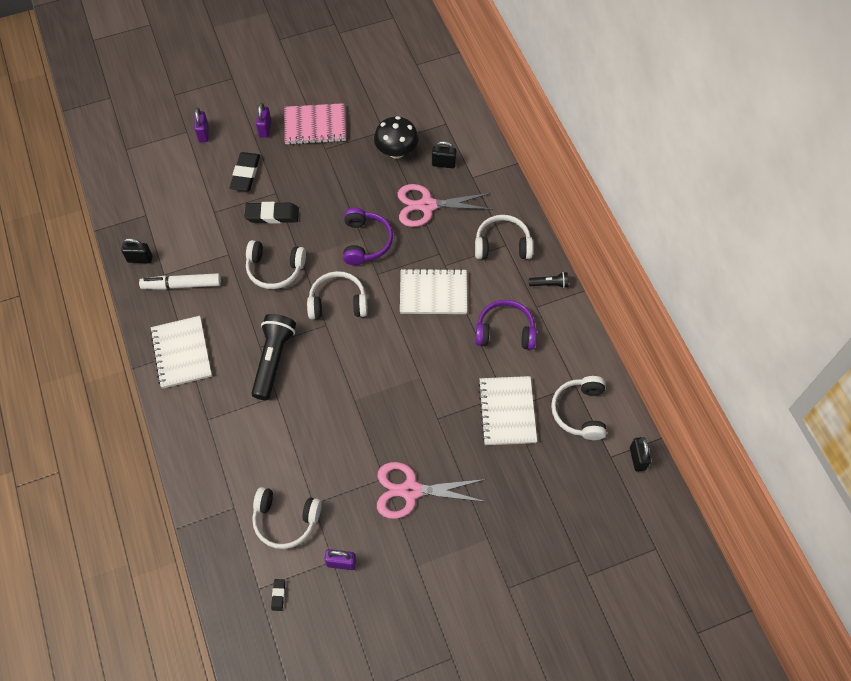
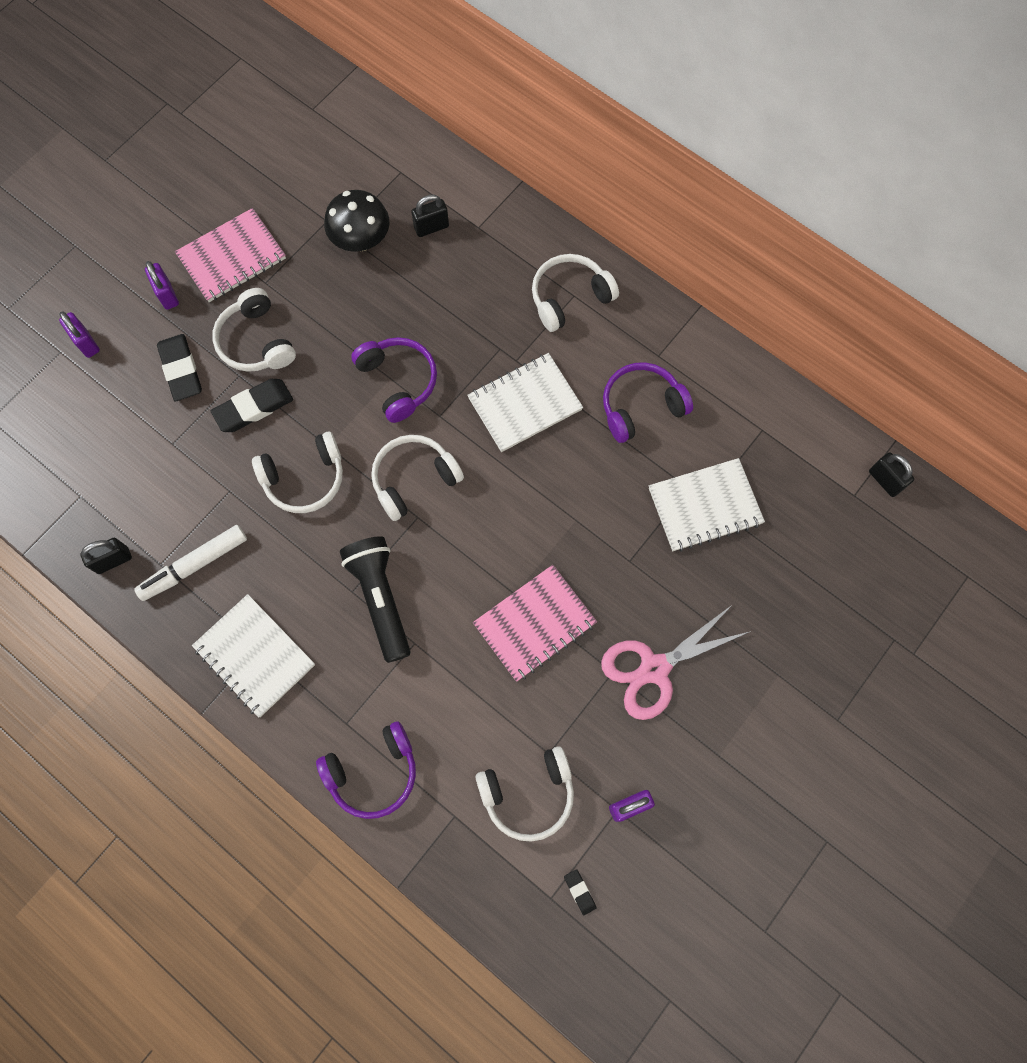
camera: 30 degrees left, 10 degrees up
(204, 456) = (373, 773): none -> purple headphones
(355, 424) = (535, 624): none -> pink notebook
(427, 206) = (445, 293): pink scissors -> none
(507, 411) = (705, 506): white notebook -> white notebook turned 75 degrees counterclockwise
(549, 284) = (656, 318): black flashlight -> none
(579, 411) = (787, 459): white headphones -> white headphones (256, 342)

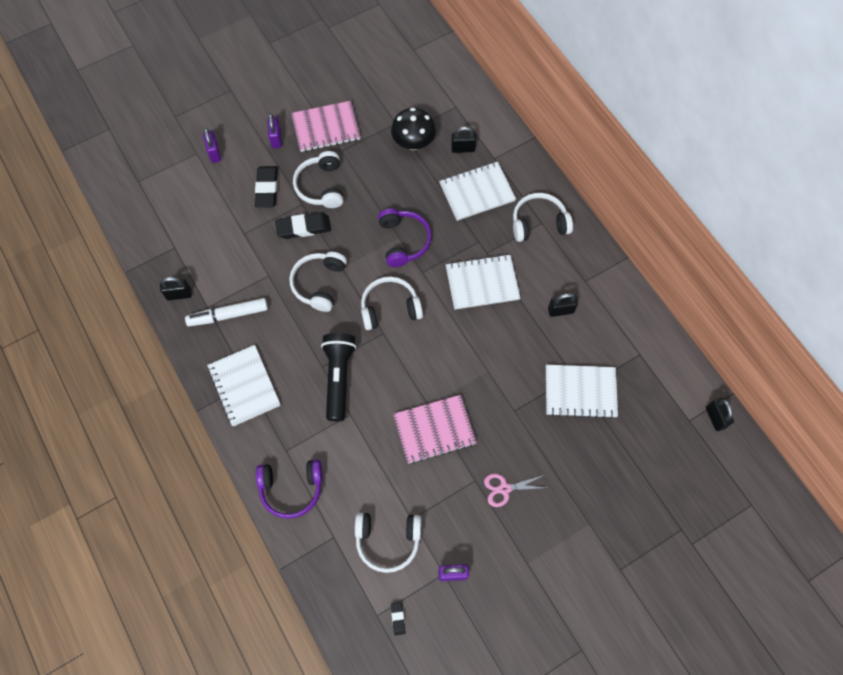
camera: 20 degrees right, 5 degrees down
(305, 479) = (319, 284): white headphones -> white headphones turned 105 degrees clockwise
(472, 281) = (477, 192): none -> white notebook
(641, 406) = (560, 310): purple headphones -> black padlock
(654, 669) = (504, 488): pink scissors -> pink scissors, size x0.57

